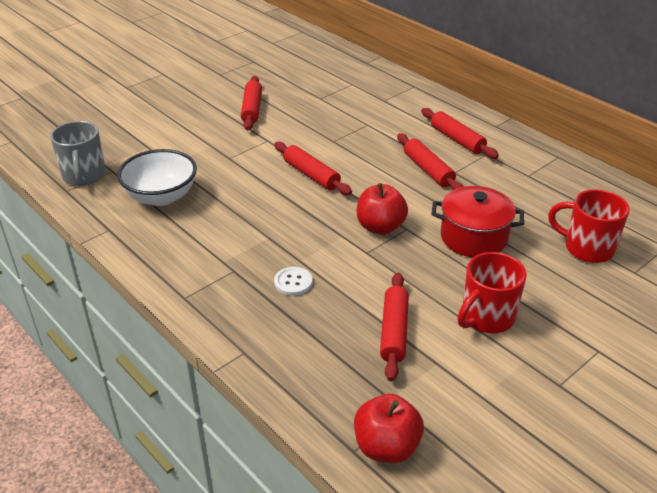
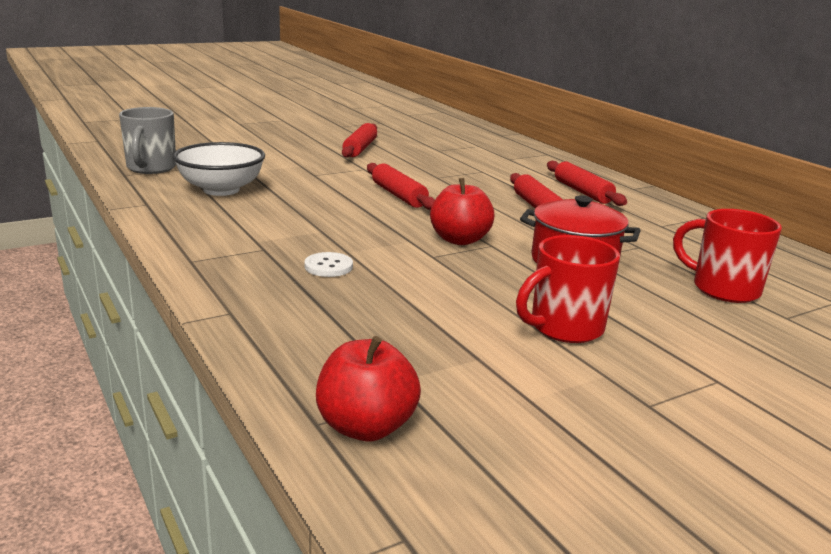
camera: 10 degrees right, 15 degrees down
(394, 332) = (433, 322): red rolling pin -> none

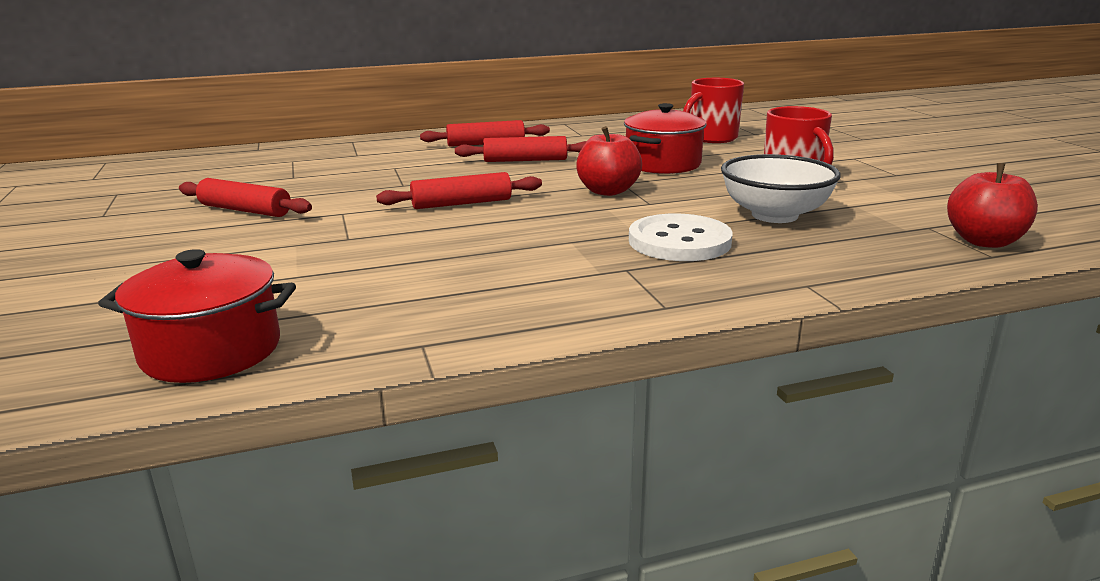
camera: 75 degrees left, 0 degrees up
(151, 168) = (211, 350): grey mug -> red pot
(221, 190) = (382, 292): white bowl -> white bowl (774, 215)
(328, 266) = (679, 241): white button -> white button, size x1.91

